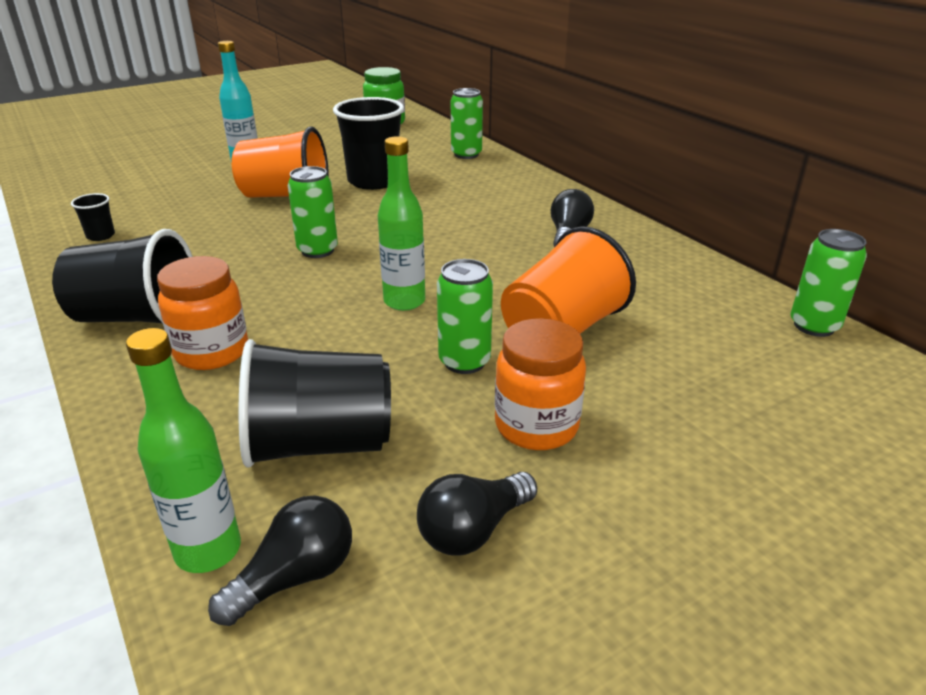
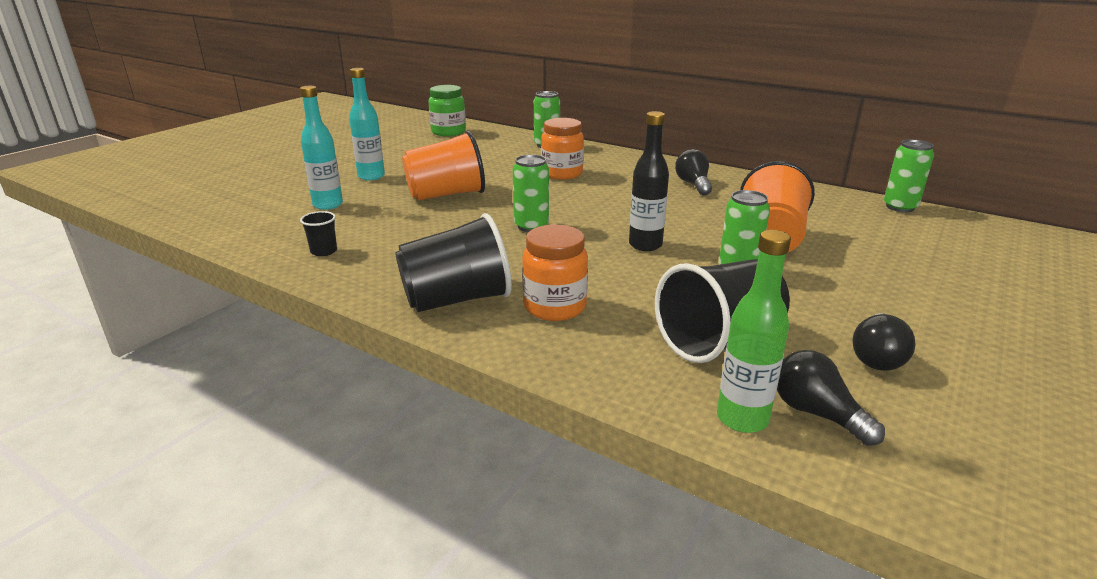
camera: 25 degrees left, 5 degrees down
(168, 186) = (328, 205): none -> turquoise bottle
(295, 577) = (816, 413): black light bulb -> black light bulb turned 60 degrees counterclockwise
(373, 181) = (502, 173): black cup -> none
(404, 301) = (645, 245): green bottle -> black bottle
(536, 426) = (831, 294): orange jar -> orange jar (562, 174)

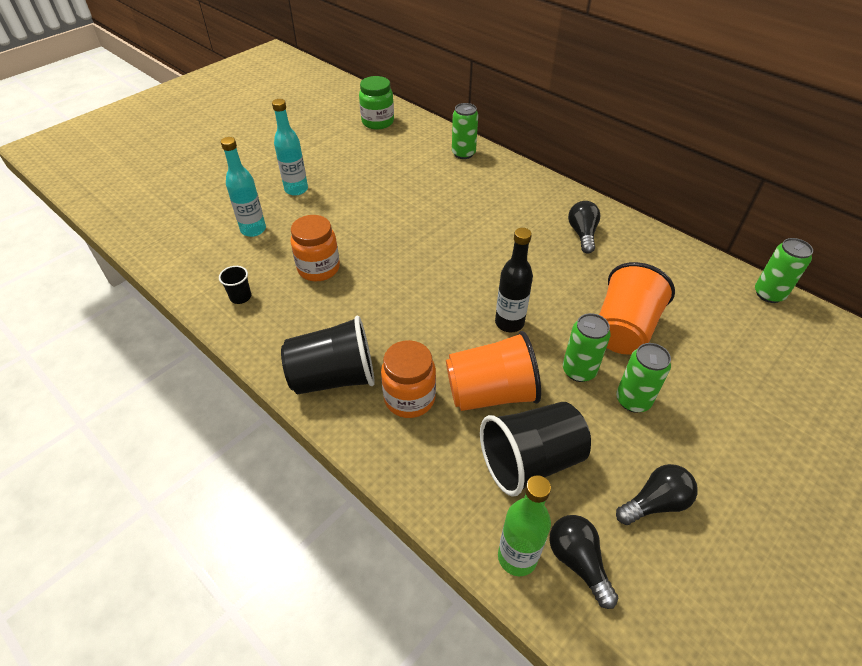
camera: 10 degrees right, 20 degrees up
(446, 195) = (355, 226): orange cup -> orange cup (491, 393)
(531, 226) = (418, 282): green can -> green can (633, 400)
(562, 174) = (465, 203): orange jar -> orange jar (318, 268)
(877, 357) = (655, 503): black light bulb -> black light bulb turned 150 degrees counterclockwise

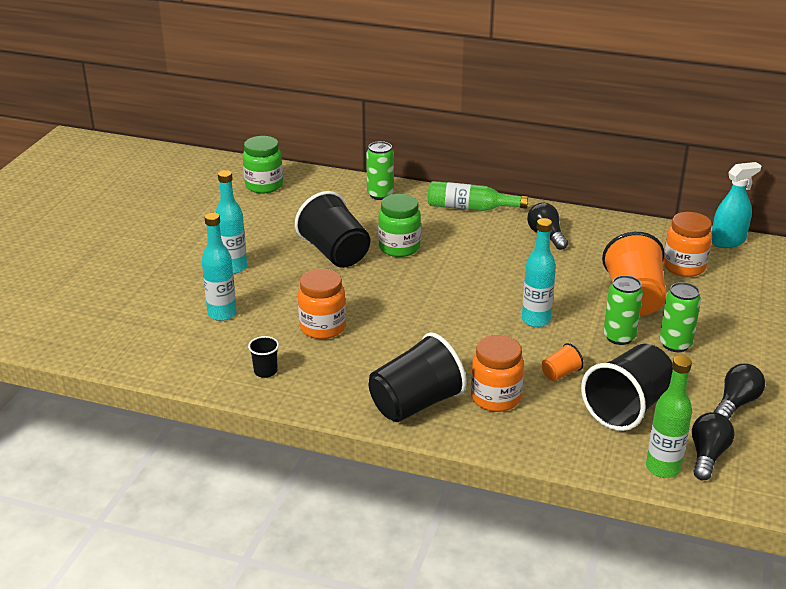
camera: 25 degrees left, 15 degrees down
(384, 199) = (335, 253): none -> black cup
(441, 209) = (399, 247): none -> green jar
(491, 393) = (560, 373): orange cup -> orange cup, size x0.45
(509, 323) = (536, 320): black bottle -> turquoise bottle
(531, 187) = (470, 208): none -> green bottle
(578, 561) = (707, 455): black light bulb -> black light bulb turned 75 degrees clockwise
(701, 310) = (684, 267): none -> orange jar
(768, 294) = (728, 241): green can -> turquoise spray bottle

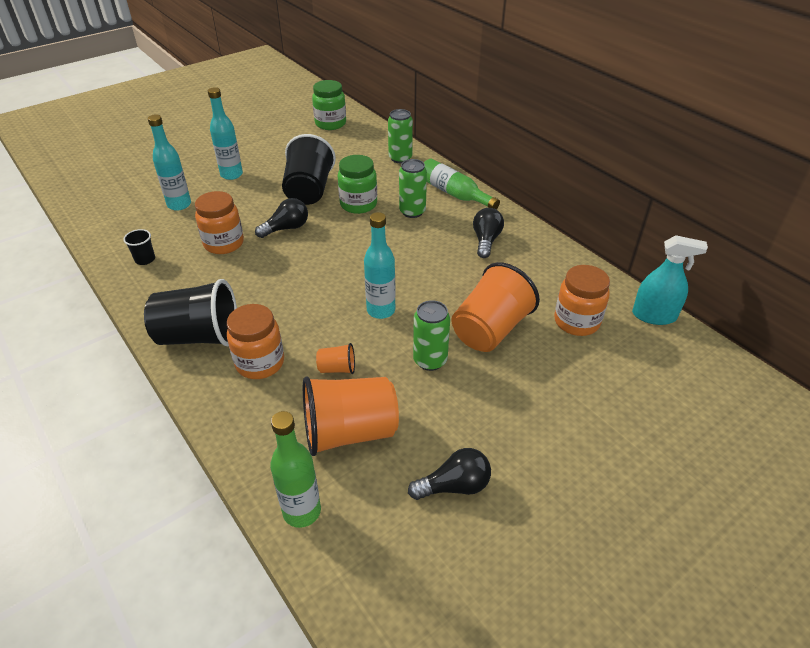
camera: 35 degrees right, 10 degrees up
(627, 408) = (350, 432): black cup -> orange cup
(675, 344) = (472, 393): green can -> green can (412, 212)
(707, 455) = (357, 524): black light bulb -> black light bulb (286, 228)

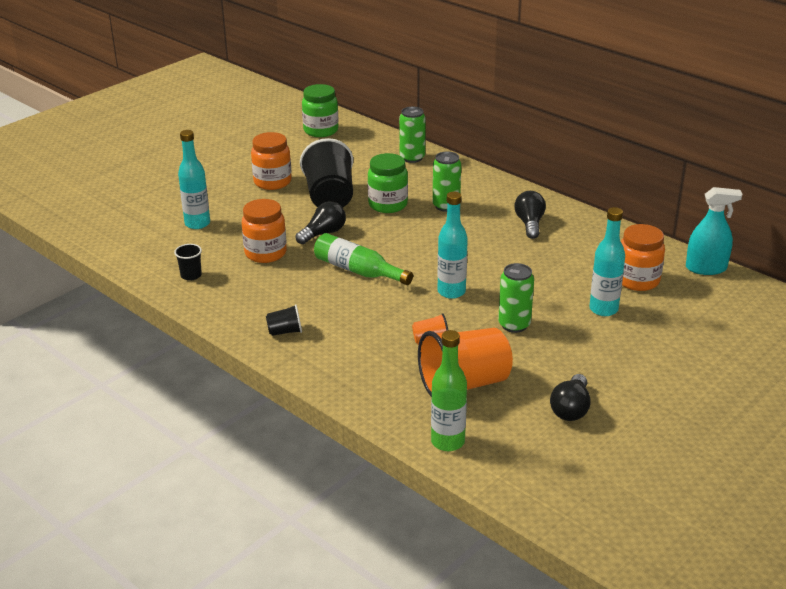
camera: 10 degrees left, 10 degrees down
(199, 336) = (285, 331): black cup -> black cup, size x0.45
(231, 175) = (238, 190): turquoise bottle -> turquoise bottle (603, 309)
(260, 363) = (355, 345): orange jar -> orange jar (272, 182)
(454, 194) = (482, 185): green bottle -> green bottle (358, 271)
(454, 486) = (571, 409): black light bulb -> black light bulb turned 135 degrees clockwise
(490, 330) = (560, 295): orange cup -> none

